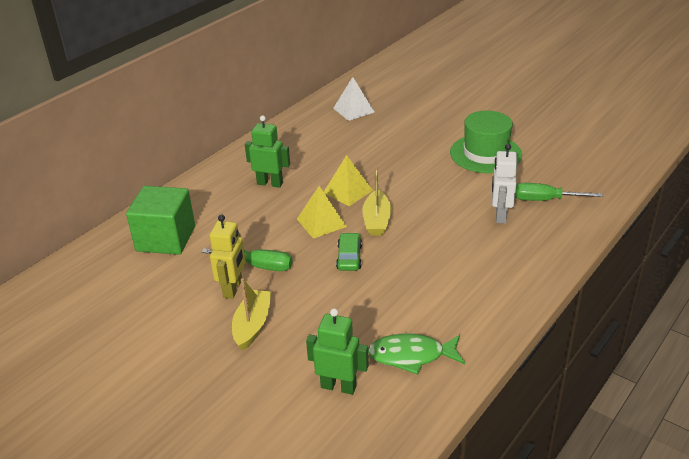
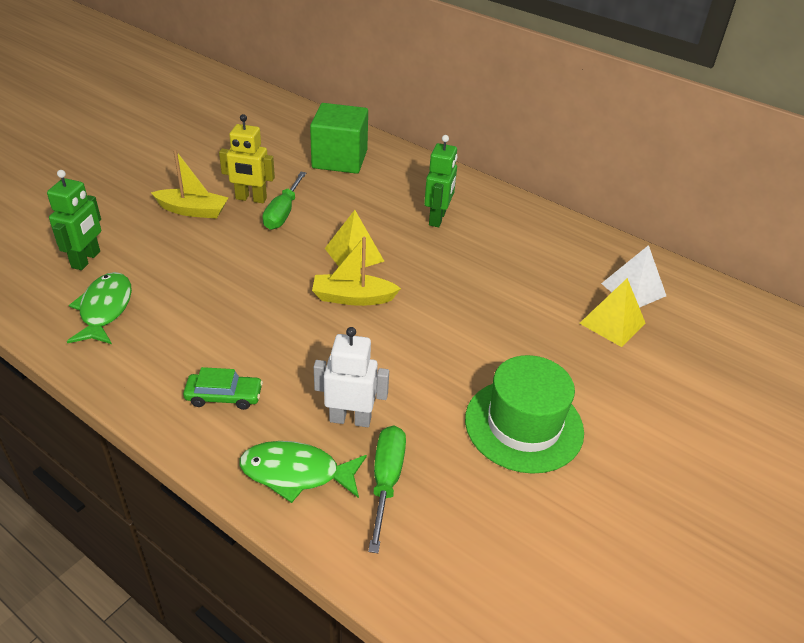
camera: 85 degrees right, 5 degrees up
(348, 191) = (419, 277): yellow pyramid -> yellow pyramid (612, 323)
(349, 257) = (283, 273): green car -> green car (224, 396)
(551, 233) = (296, 473): none -> green fish

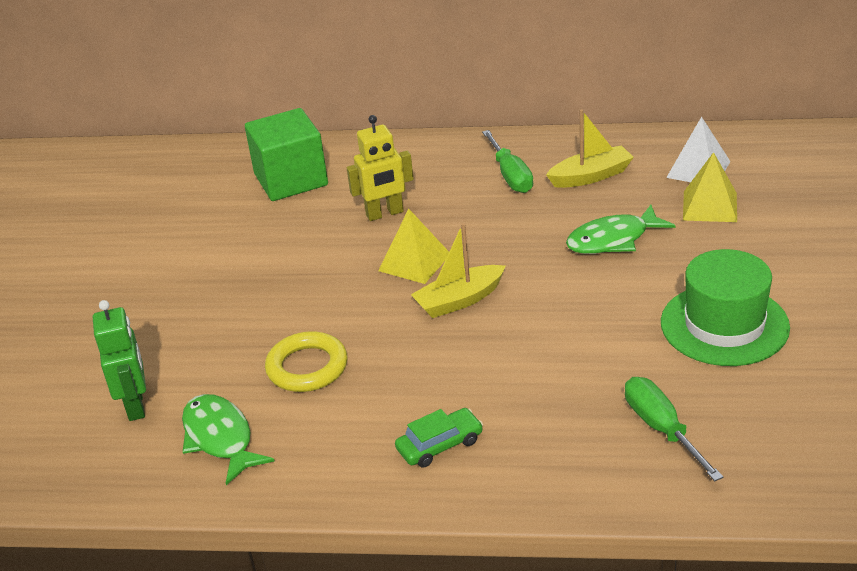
camera: 25 degrees left, 5 degrees down
(193, 211) = (193, 303): yellow boat -> yellow boat (591, 176)
(207, 291) = (307, 367): none -> yellow ring
(251, 199) = (243, 261): yellow robot -> yellow robot (385, 214)
(283, 212) = (294, 258): green screwdriver -> green screwdriver (510, 175)
(296, 473) = (580, 466): green fish -> green fish (613, 240)
(350, 419) = (576, 400): white robot -> none
(437, 218) = (457, 190): green robot -> none

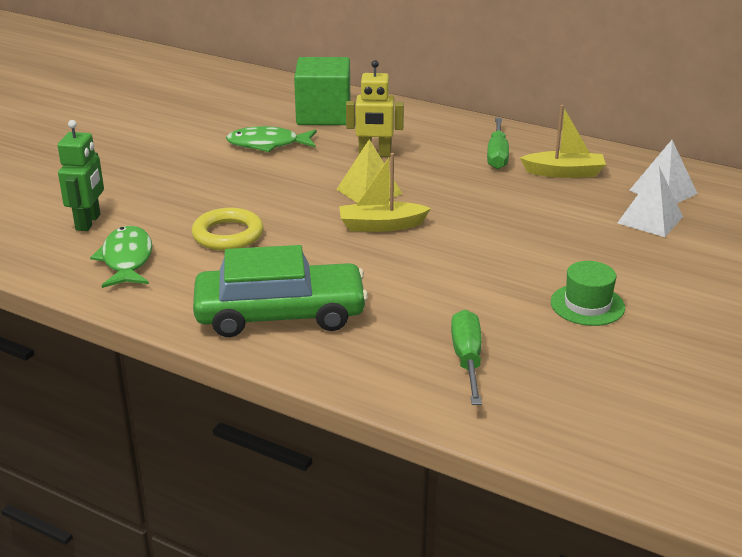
camera: 20 degrees right, 5 degrees down
(440, 445) = (280, 314): green car -> green car, size x2.19
(613, 240) = (544, 220): green fish -> green fish (268, 144)
(709, 206) = (650, 220): yellow pyramid -> white pyramid
(724, 325) = (587, 305): green hat -> green hat, size x0.61

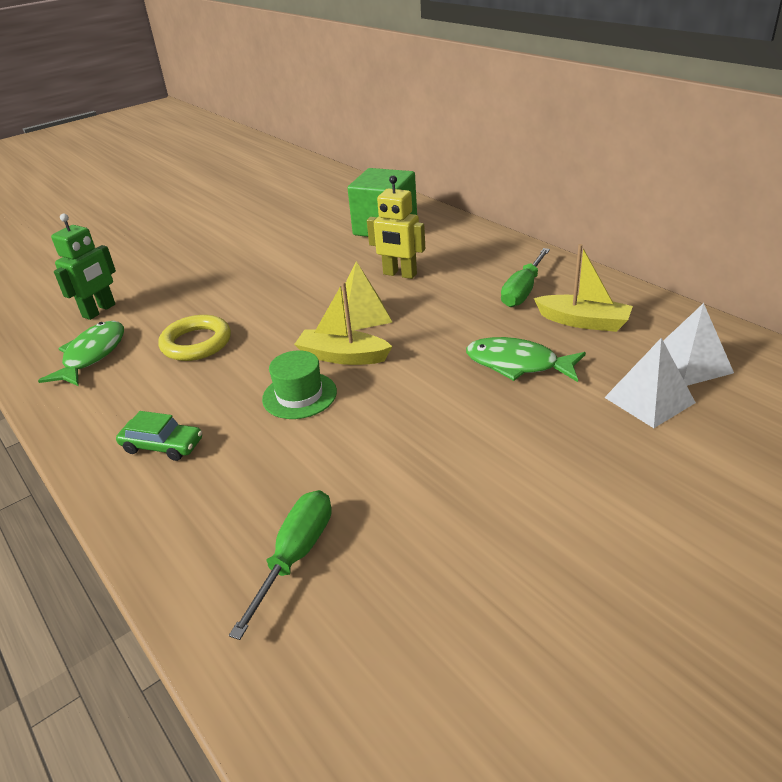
camera: 25 degrees right, 5 degrees up
(268, 144) = (311, 252): green fish -> green fish (518, 364)
(280, 314) = (162, 445): green car -> green car, size x0.46
(587, 305) = (491, 509): green hat -> green hat (299, 395)

